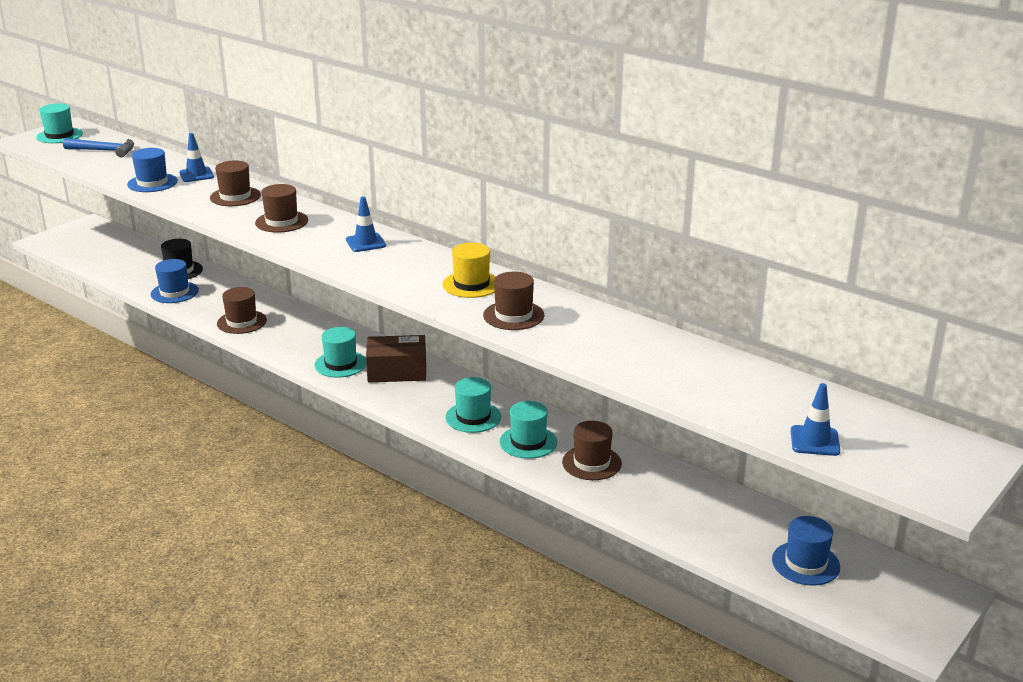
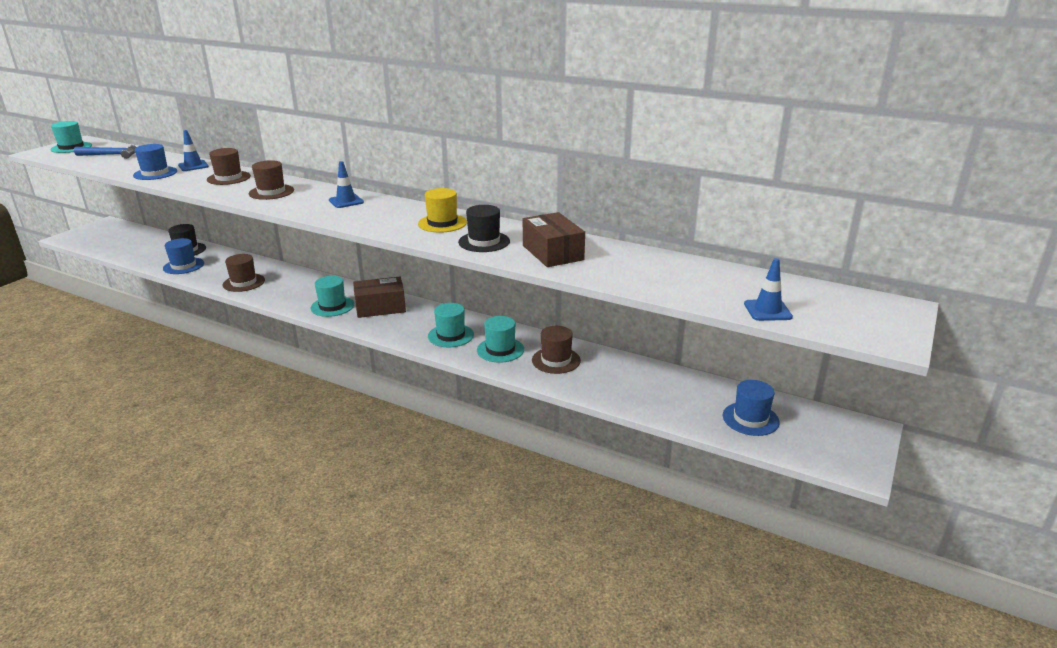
camera: 10 degrees left, 0 degrees up
(513, 315) = (484, 242): brown hat -> black hat
(590, 338) = (552, 253): none -> brown box

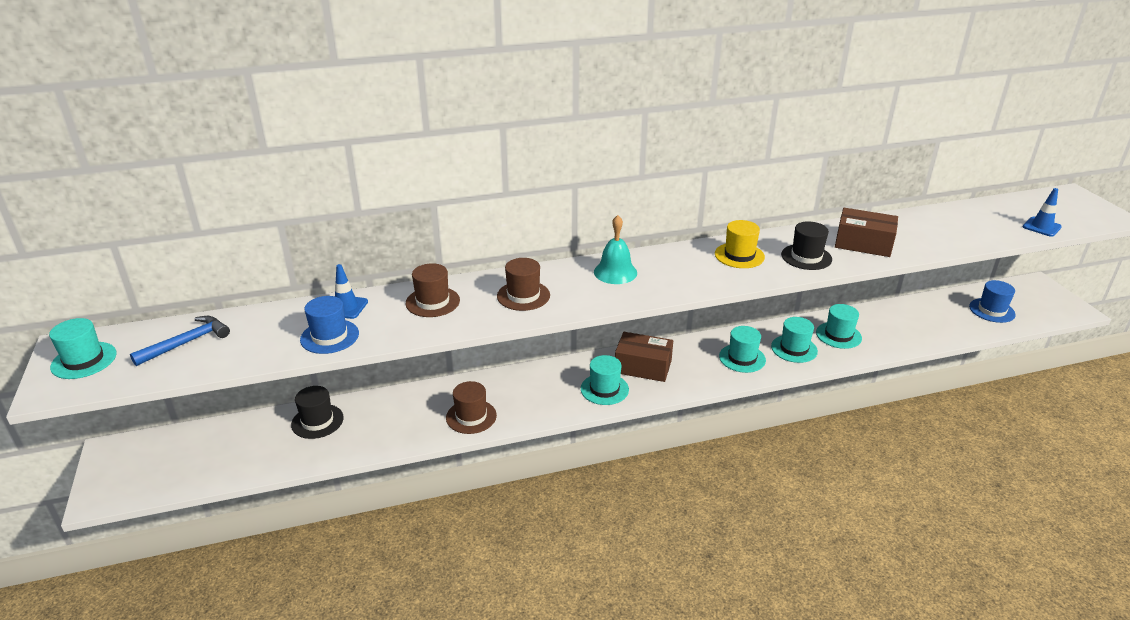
camera: 45 degrees left, 5 degrees up
(183, 266) = (360, 438): blue hat -> none
(346, 201) = (615, 272): blue traffic cone -> turquoise bell
(380, 307) = (643, 367): brown box -> brown box turned 75 degrees clockwise
(556, 360) = (838, 335): brown hat -> turquoise hat

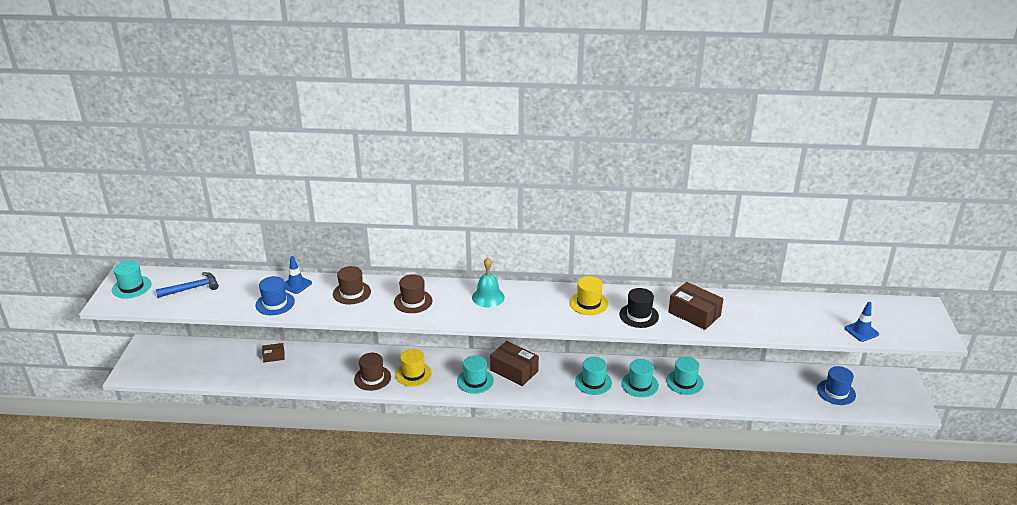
camera: 20 degrees right, 0 degrees up
(317, 421) = (274, 356): black hat -> brown box
(521, 399) = (413, 374): none -> yellow hat

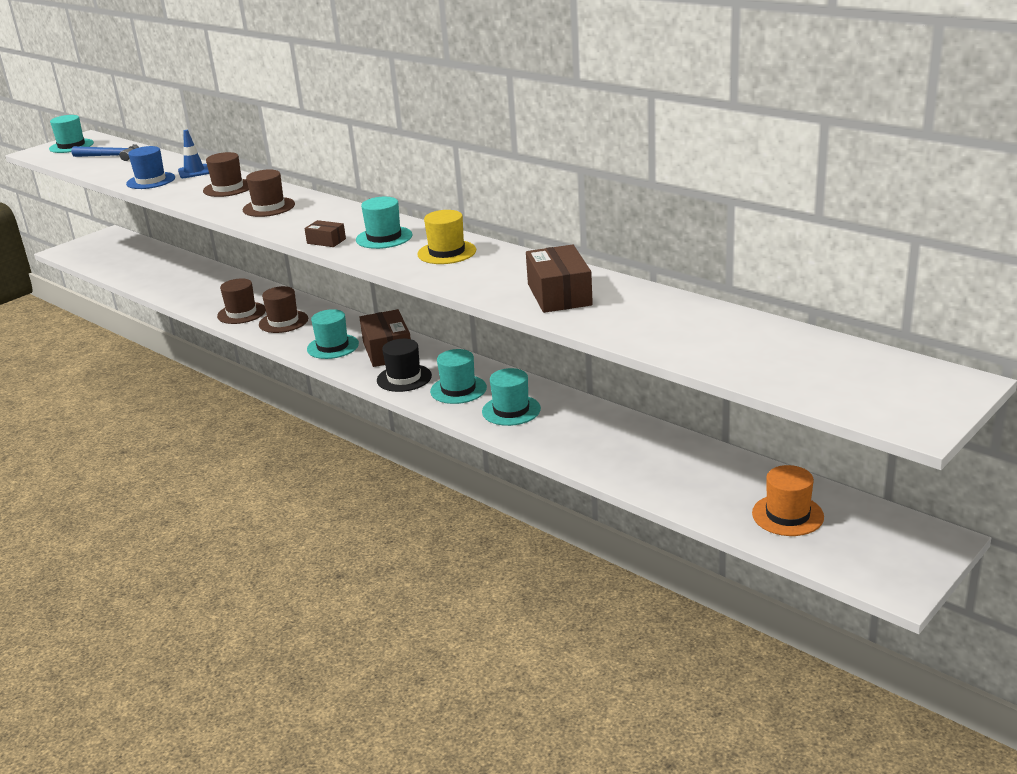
camera: 40 degrees right, 5 degrees down
(274, 356) = (188, 271): brown box -> brown box (326, 241)
(413, 374) = (283, 322): yellow hat -> brown hat
(488, 297) = (348, 221): turquoise bell -> none
(639, 315) = (484, 278): black hat -> black hat (404, 378)
(684, 382) = (573, 427): turquoise hat -> turquoise hat (384, 237)
(836, 392) = (787, 515): blue hat -> orange hat
(861, 331) = (782, 378): blue traffic cone -> none

